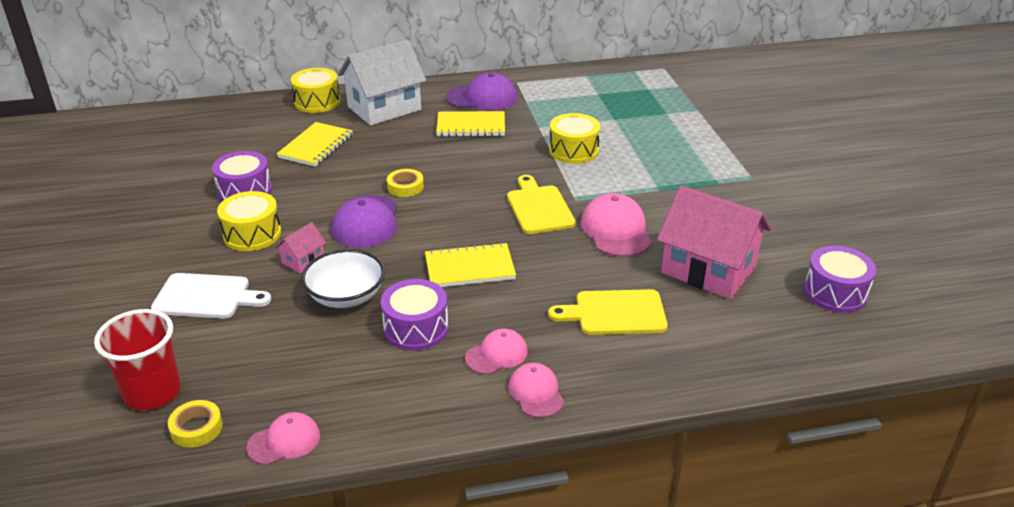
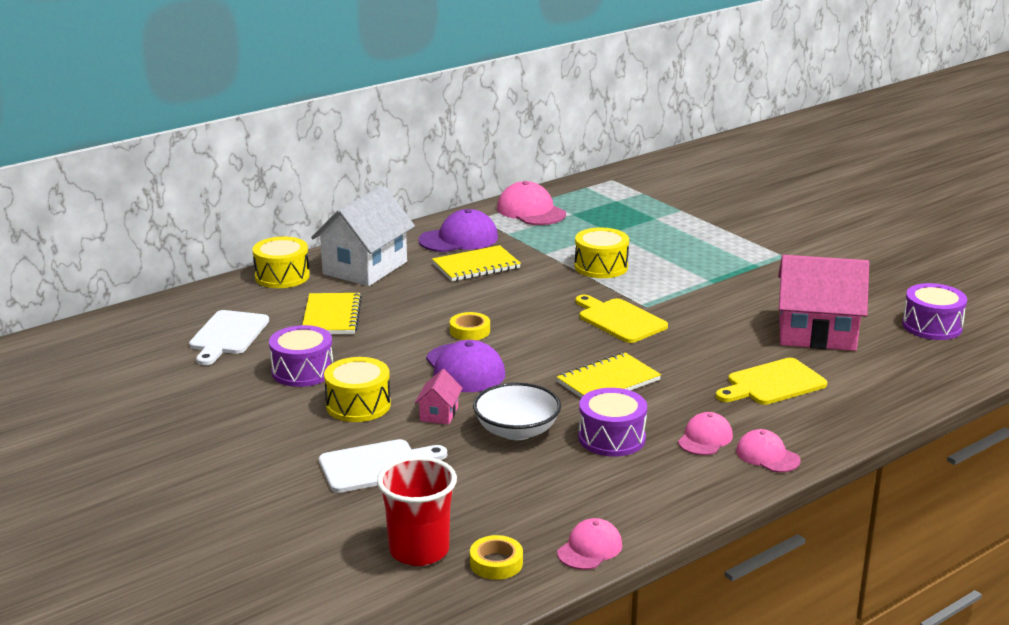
camera: 25 degrees left, 10 degrees down
(226, 145) = (227, 335): none -> white cutting board
(616, 230) = (708, 322): pink cap -> pink cap (531, 211)

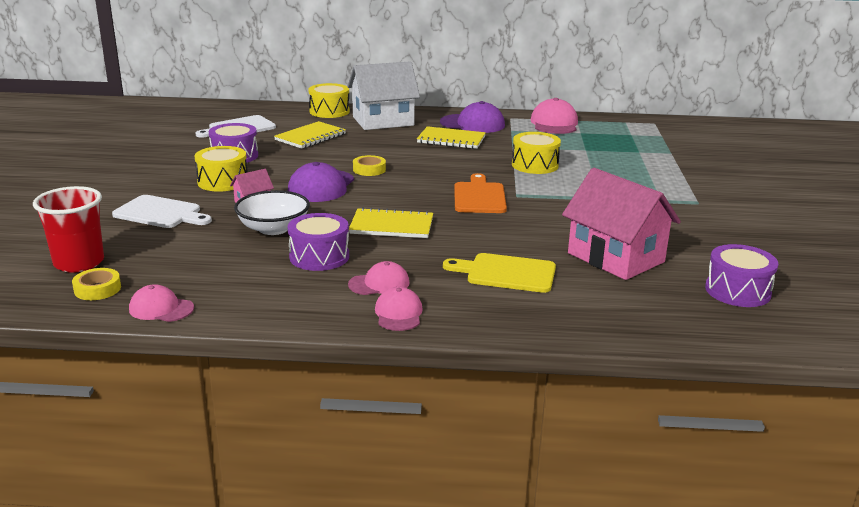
camera: 40 degrees right, 0 degrees up
(590, 549) = (161, 308): pink cap -> pink cap turned 150 degrees counterclockwise
(619, 320) = (479, 196): yellow cutting board -> orange cutting board

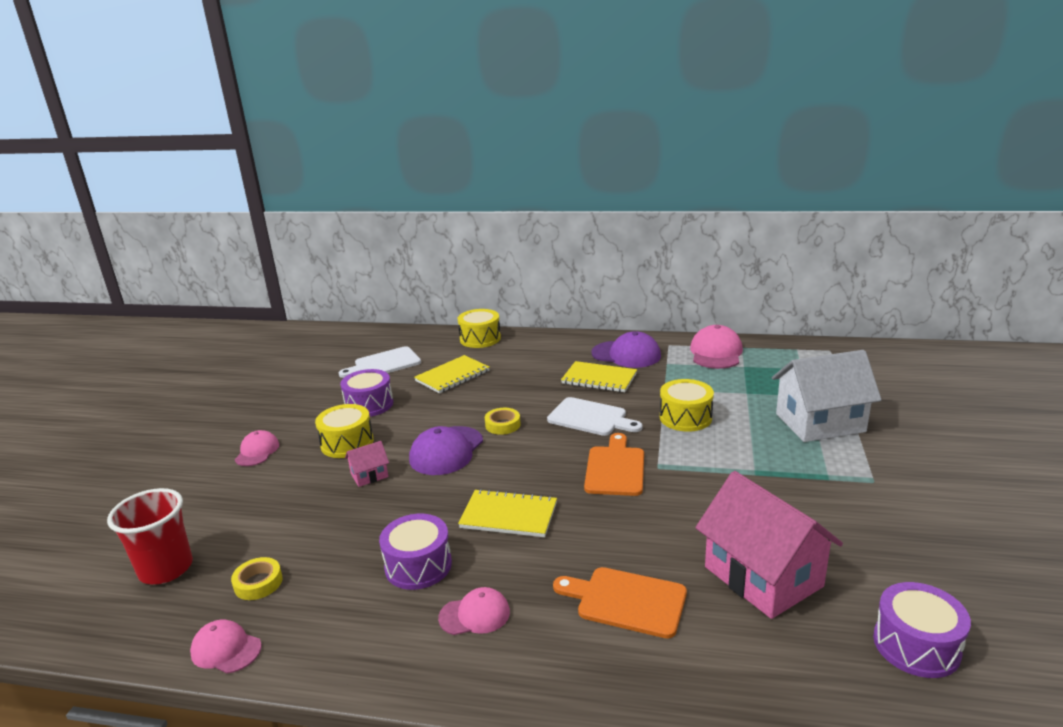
camera: 10 degrees right, 0 degrees up
(97, 289) = (171, 613): yellow tape -> yellow tape (258, 583)
(161, 213) = (271, 491): white cutting board -> white cutting board (591, 418)
(273, 228) = (380, 517): white bowl -> none
(383, 121) = (532, 352): white house -> white house (820, 423)
(398, 313) = (486, 670): pink cap -> pink cap (257, 451)
(506, 273) = (626, 601): yellow cutting board -> orange cutting board

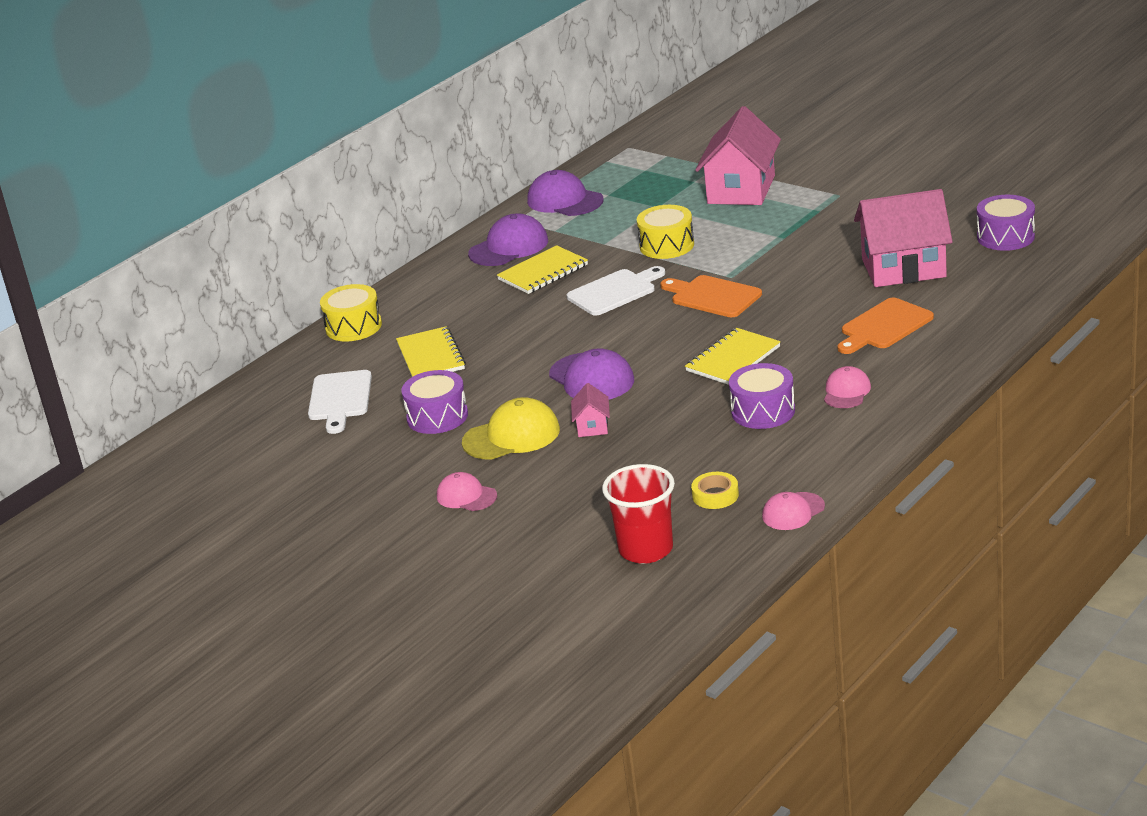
camera: 60 degrees left, 5 degrees up
(347, 443) = (511, 436): yellow drum -> yellow cap
(502, 425) = (575, 340): yellow tape -> none
(716, 353) = (565, 200): pink cap -> purple cap
(820, 423) = (741, 190): white house -> pink house

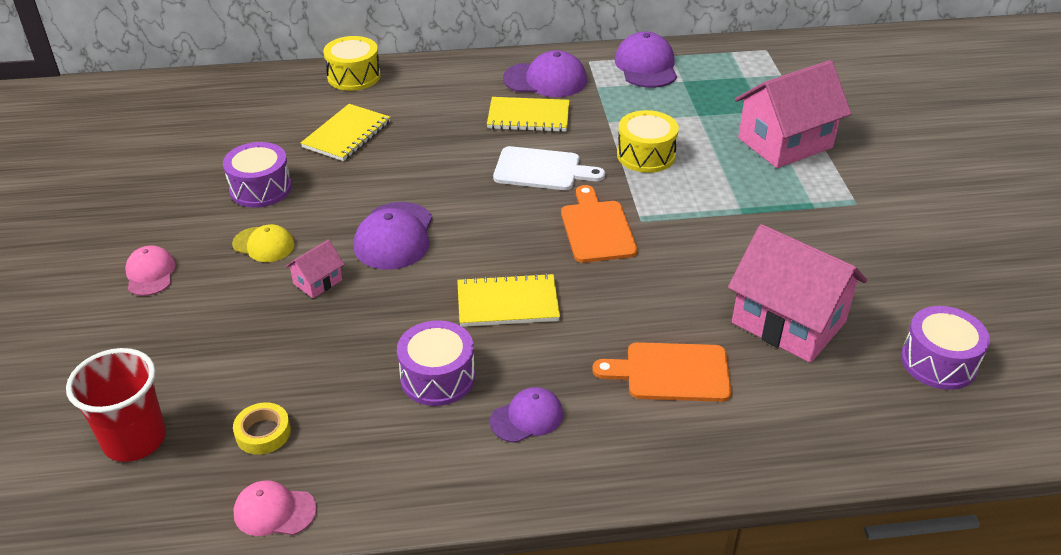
camera: 40 degrees right, 10 degrees up
(340, 399) = (245, 128): white cutting board -> none
(511, 436) = (263, 245): yellow cap -> yellow cap, size x0.62
(846, 392) = (527, 417): pink cap -> purple cap

